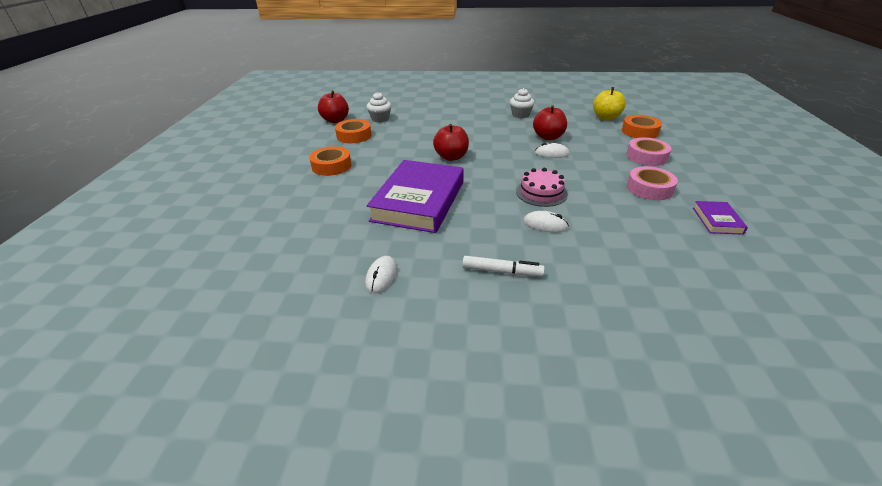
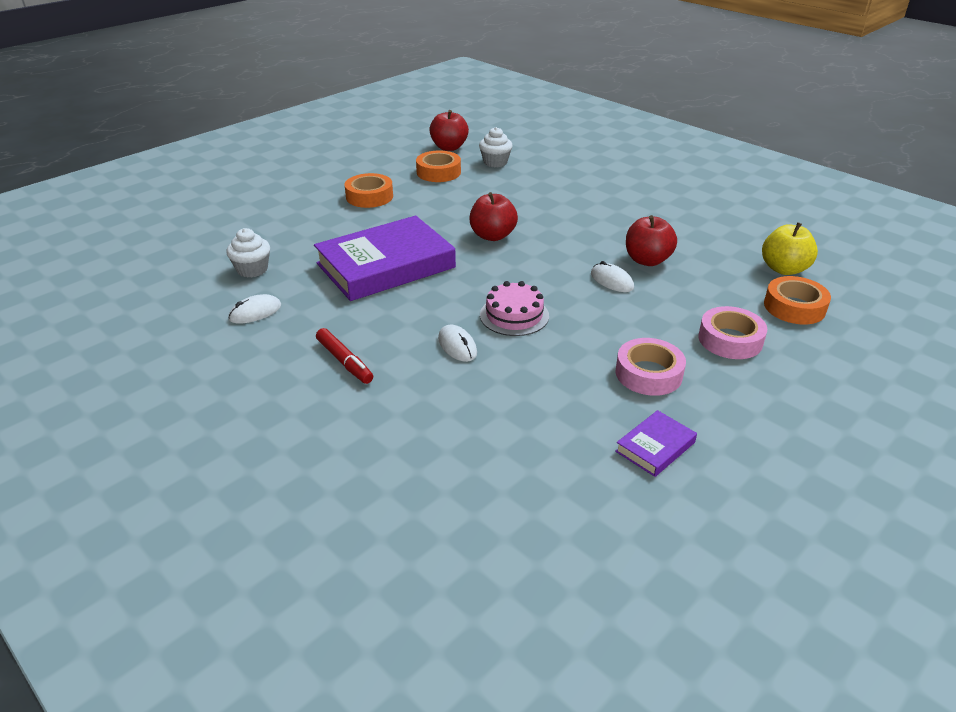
camera: 40 degrees right, 0 degrees up
(502, 271) = (344, 361): white marker -> red marker
(520, 115) = (668, 219): white cupcake -> white cupcake (252, 269)

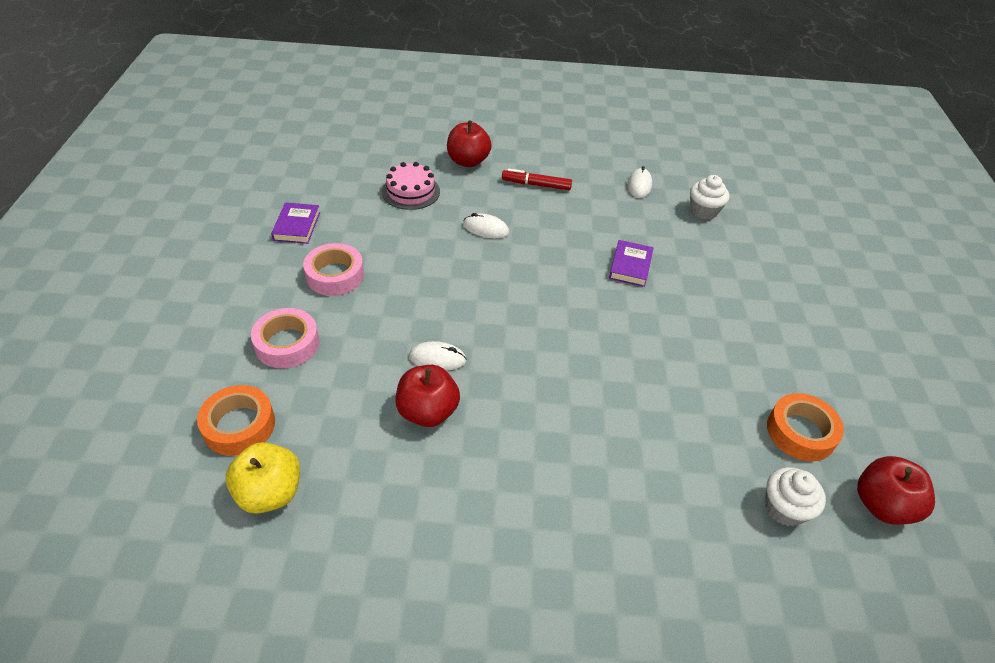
camera: 135 degrees right, 10 degrees up
(369, 196) = (782, 339): orange tape -> none
(386, 265) = (630, 266): purple book -> purple book, size x0.43
(492, 236) = (603, 355): red apple -> red apple (468, 161)
(514, 315) = (478, 274): pink cake -> pink cake (411, 191)

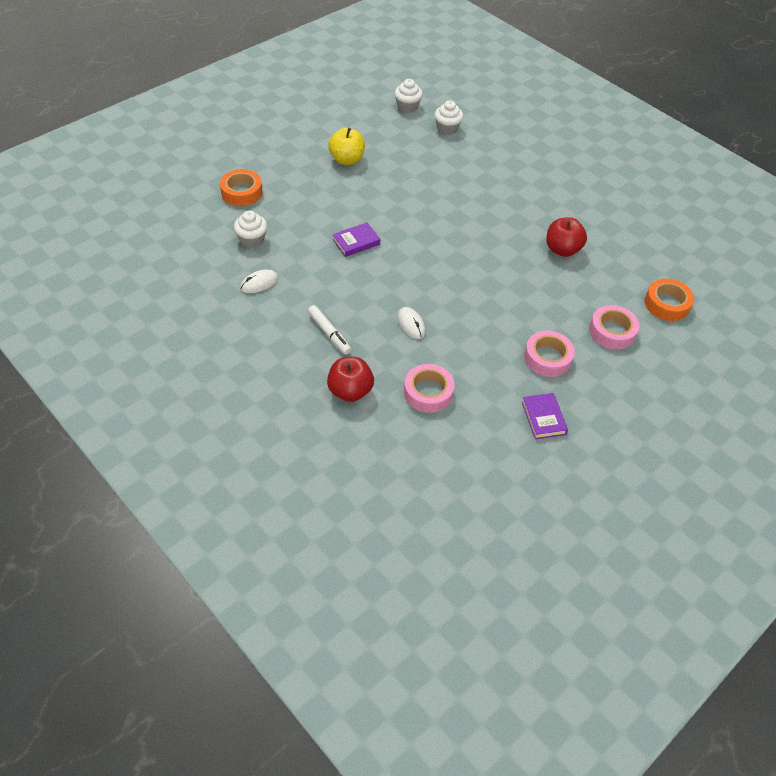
camera: 135 degrees left, 5 degrees up
(270, 493) = (668, 265): yellow apple -> yellow apple (347, 160)
(297, 226) = (543, 418): purple book -> purple book turned 60 degrees counterclockwise
(411, 191) = (428, 392): pink cake -> pink tape
(437, 358) = (531, 269): white mouse -> none
(536, 185) = (329, 333): red marker -> white marker
(800, 432) = (398, 138): orange tape -> orange tape (242, 192)
(882, 505) = (407, 107): red apple -> white cupcake

